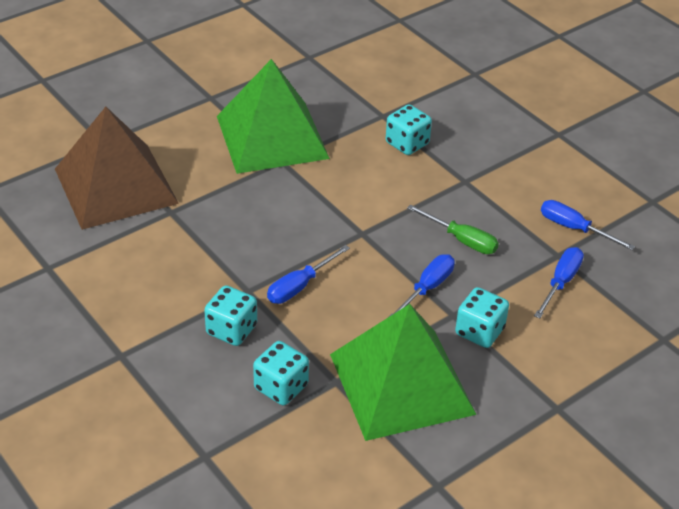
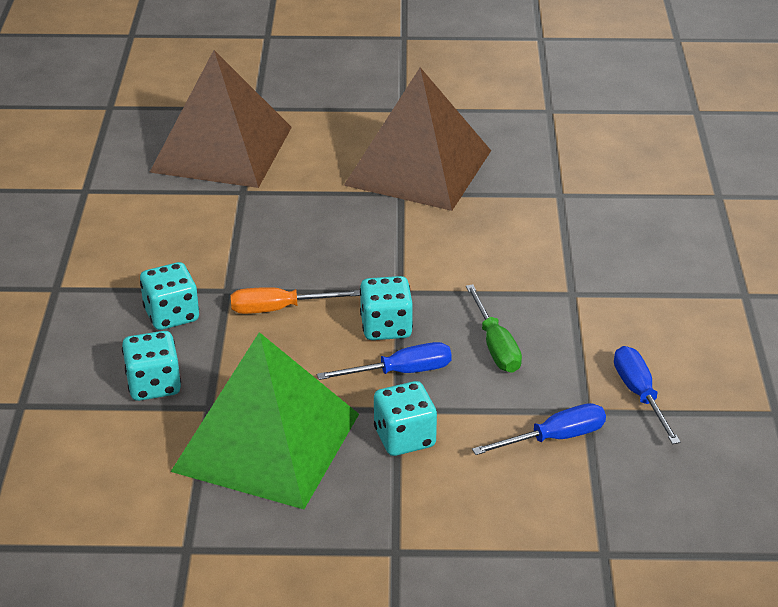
camera: 40 degrees right, 5 degrees down
(272, 137) = (418, 167): green pyramid -> brown pyramid
(299, 286) = (279, 309): blue screwdriver -> orange screwdriver
(407, 143) = (552, 231): turquoise dice -> turquoise dice (386, 327)

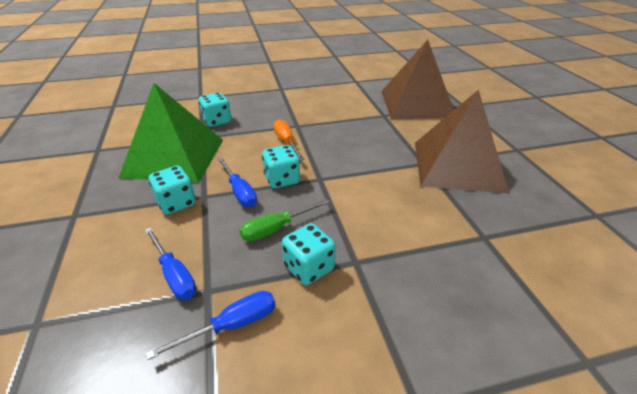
camera: 75 degrees right, 0 degrees up
(171, 315) = (271, 116): turquoise dice -> turquoise dice (309, 268)

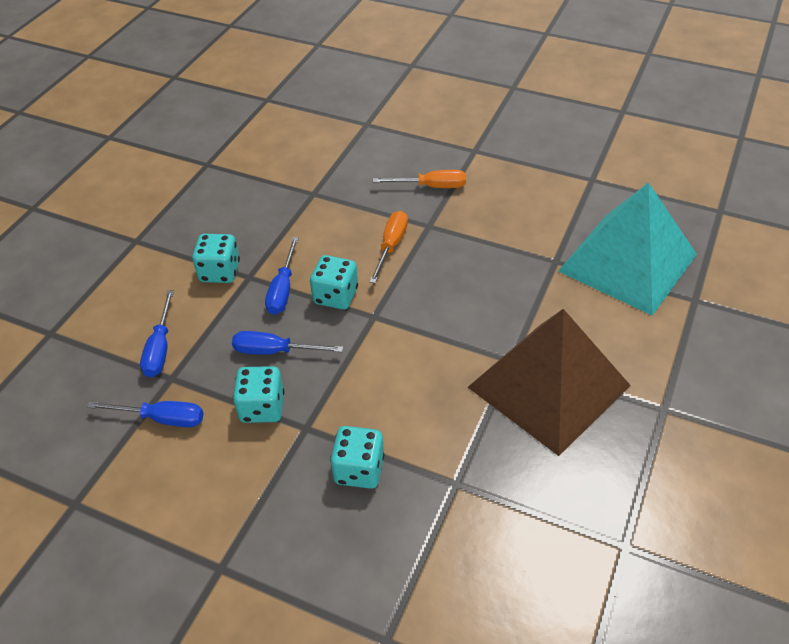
camera: 40 degrees right, 10 degrees up
(174, 157) = (264, 210): green pyramid -> none
(217, 121) = (349, 175): turquoise dice -> turquoise dice (359, 469)
(276, 109) = (431, 186): none -> orange screwdriver
(276, 229) = (275, 351): green screwdriver -> blue screwdriver
(416, 103) = (627, 262): brown pyramid -> turquoise pyramid

